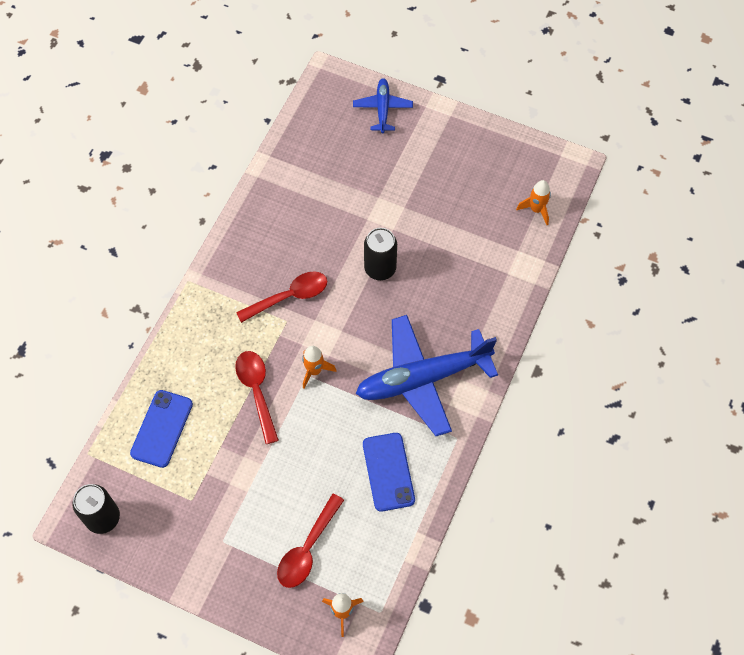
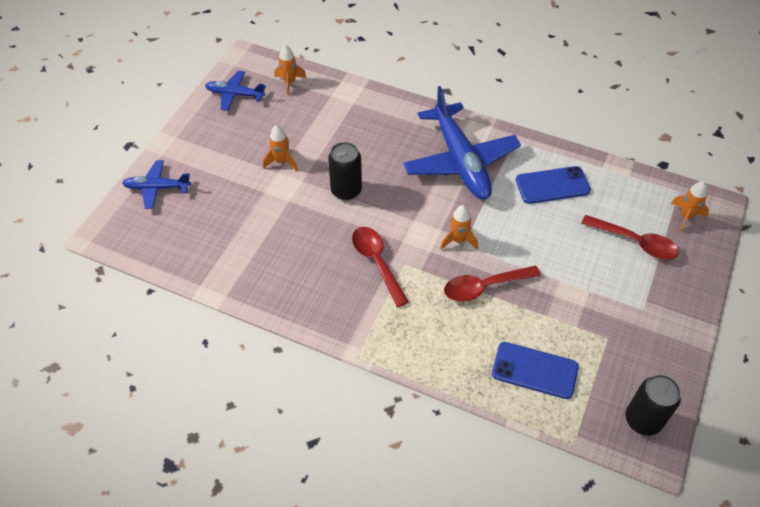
camera: 90 degrees left, 10 degrees down
(418, 209) = (281, 162): none -> orange rocket
(514, 160) = (235, 95): none -> blue plane

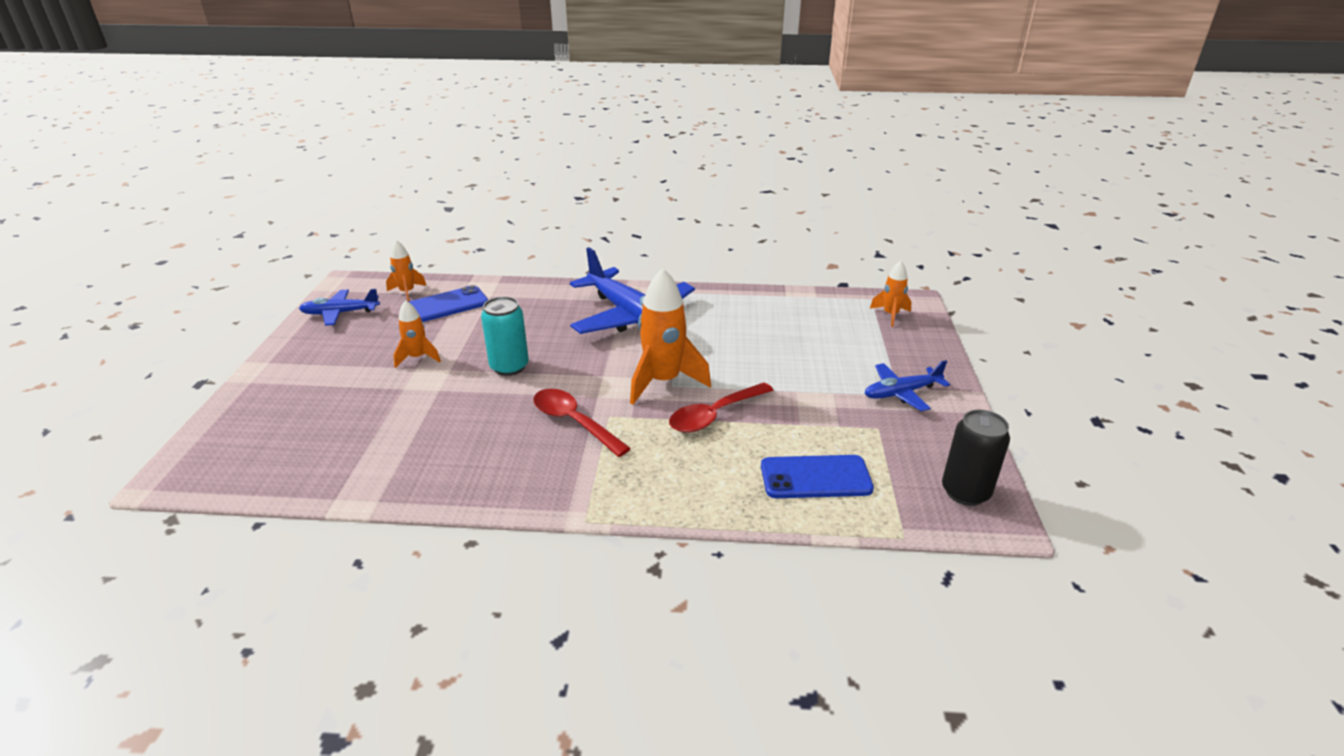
camera: 20 degrees left, 20 degrees down
(157, 188) = (249, 414): blue plane -> blue plane (901, 393)
(346, 190) = (509, 367): black can -> turquoise can
(458, 240) = (663, 382): orange rocket -> orange rocket, size x1.83
(552, 185) = (743, 318): blue phone -> blue phone (446, 305)
(635, 242) = (855, 344): red spoon -> none

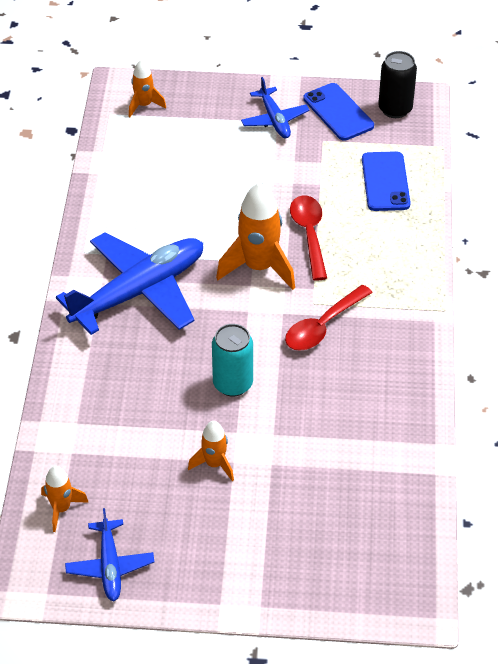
camera: 90 degrees left, 15 degrees up
(446, 305) = (97, 462): blue phone -> blue phone (338, 112)
(714, 415) = (309, 234): red spoon -> red spoon turned 150 degrees counterclockwise

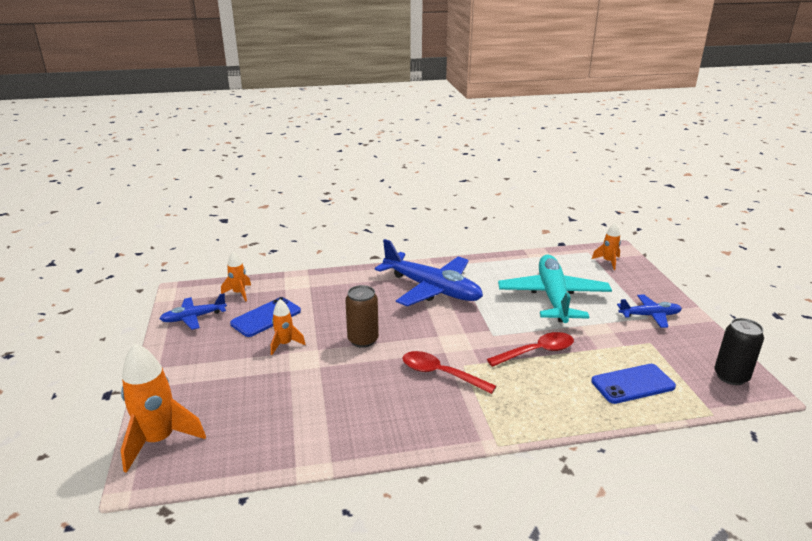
camera: 75 degrees right, 20 degrees down
(205, 184) = (553, 297): none -> turquoise plane
(232, 384) = (363, 340): turquoise can -> brown can
(259, 267) = (485, 333): orange rocket -> orange rocket (159, 440)
(274, 119) = (649, 315): blue plane -> blue plane turned 150 degrees counterclockwise
(338, 112) = (691, 345): blue phone -> blue phone (266, 317)

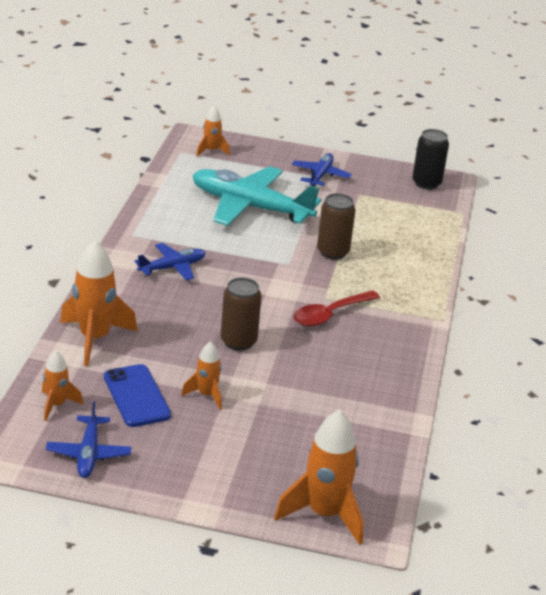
camera: 70 degrees left, 5 degrees up
(320, 285) = (94, 339): none -> orange rocket
(432, 289) = (172, 267): blue plane -> blue plane, size x0.51
(537, 352) = (333, 252): red spoon -> brown can
(632, 384) = (408, 228): blue phone -> none

